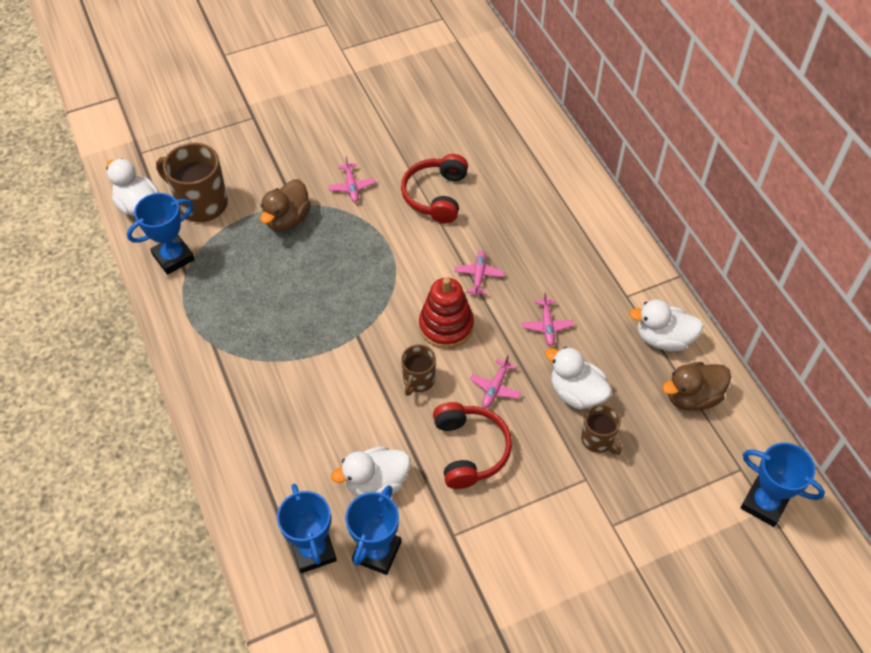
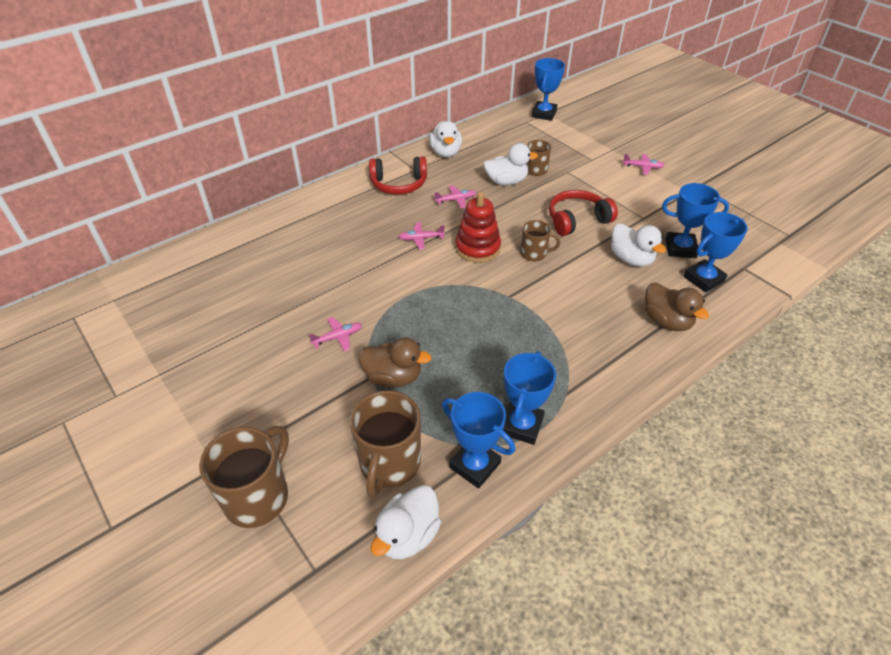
camera: 105 degrees left, 10 degrees down
(195, 299) = (521, 425): none -> blue trophy
(210, 126) = (258, 497): none -> brown mug
(436, 195) = (338, 277): red headphones -> red headphones (399, 184)
(495, 387) = (520, 216): pink plane -> pink plane (642, 167)
(576, 393) = (506, 181): white duck -> white duck turned 120 degrees counterclockwise
(692, 397) = (485, 139): brown duck -> brown duck (666, 321)

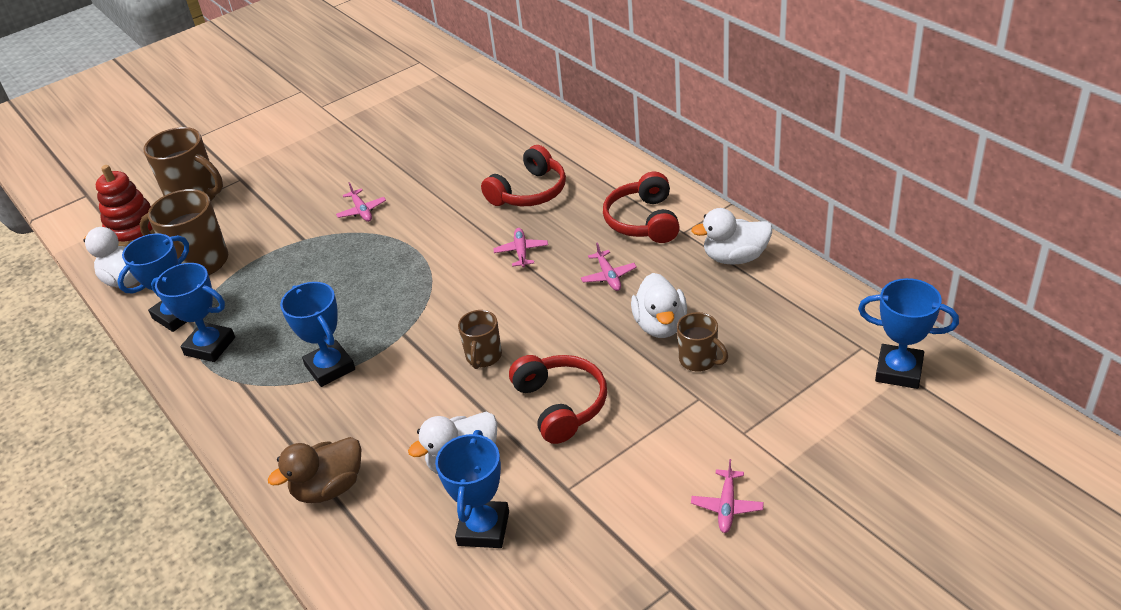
camera: 95 degrees right, 5 degrees down
(345, 236) = (529, 192): none -> red headphones
(393, 377) = (298, 253): brown duck -> none
(477, 248) = (499, 302): red stacking toy -> red stacking toy (134, 231)
(703, 279) = (407, 547): blue trophy -> blue trophy (330, 368)

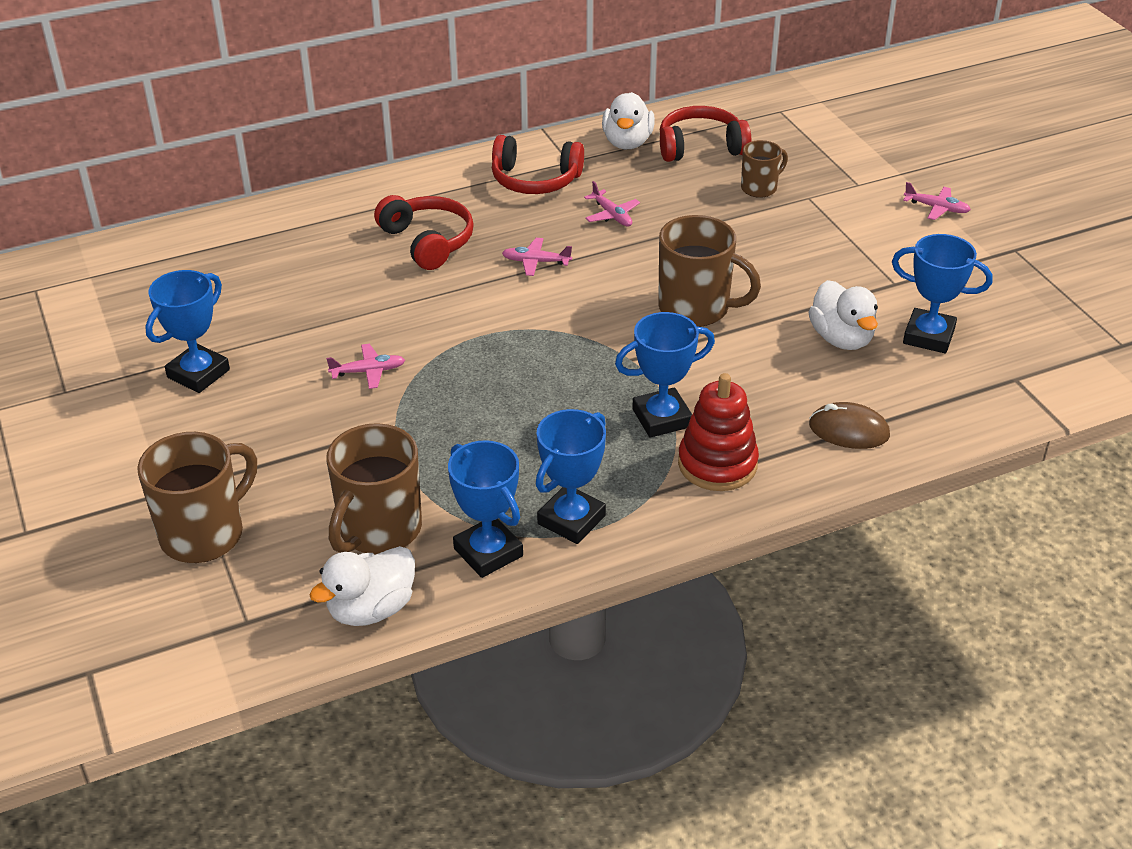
camera: 80 degrees left, 0 degrees up
(134, 231) = (246, 604): red stacking toy -> red stacking toy (717, 464)
(329, 488) = (849, 430): brown duck -> brown mouse
(483, 356) = (696, 308): brown mug -> brown mug, size x1.76
(561, 404) = (786, 271): red headphones -> red headphones (700, 147)
(608, 276) = (611, 215): pink plane -> pink plane turned 60 degrees clockwise
(660, 325) = (702, 199): white duck -> none
(899, 371) = (815, 102): blue trophy -> blue trophy (198, 373)

